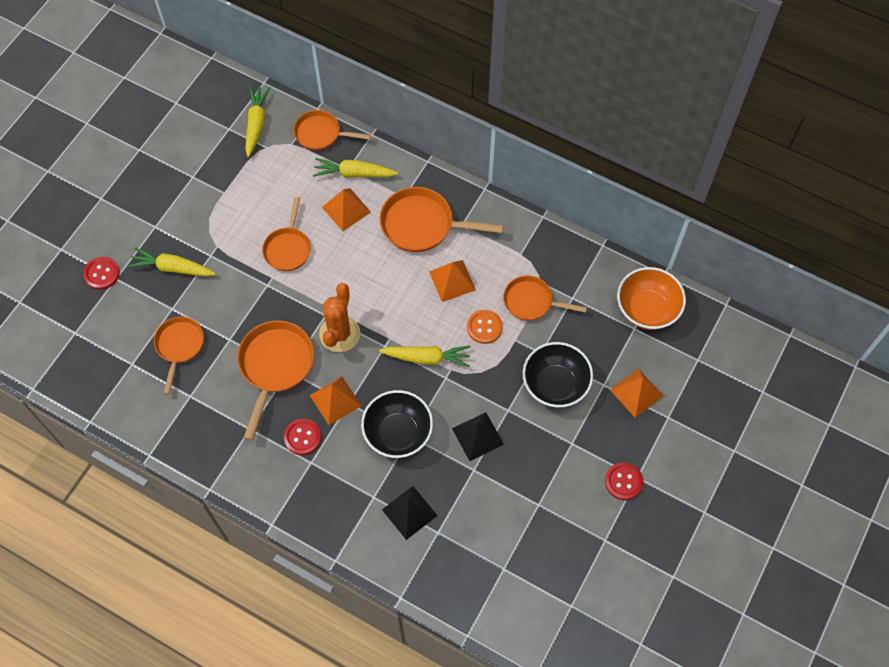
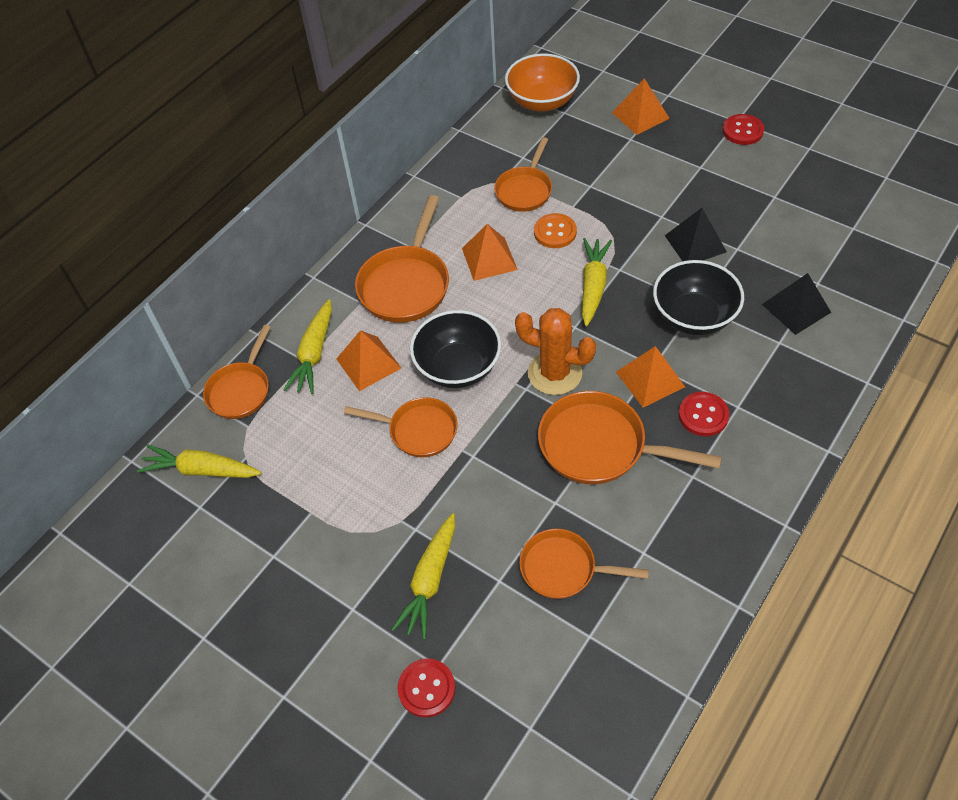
camera: 80 degrees left, 10 degrees down
(555, 384) = (630, 176): black bowl -> black bowl (458, 367)

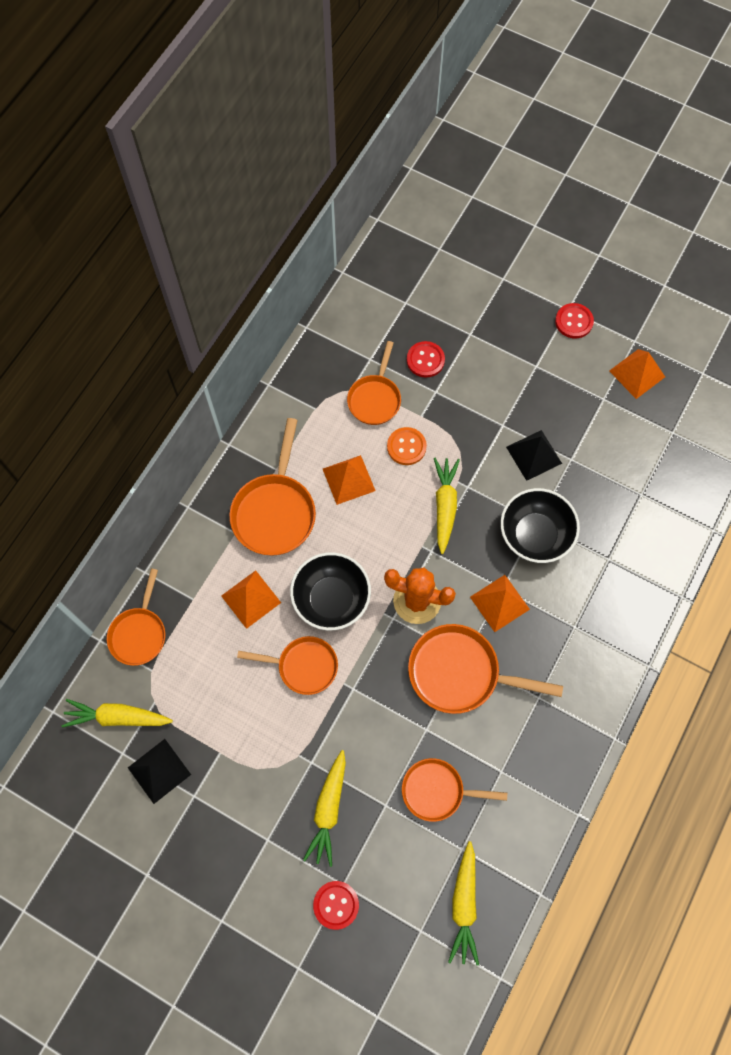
camera: 10 degrees left, 15 degrees up
(314, 354) = (200, 591): yellow carrot -> yellow carrot (464, 905)
(542, 101) = (383, 289): orange bowl -> none
(640, 115) = (478, 305): orange pyramid -> orange pyramid (637, 373)
(703, 415) = (545, 637): red button -> red button (425, 360)
(796, 308) = (623, 522): black pyramid -> black pyramid (159, 771)

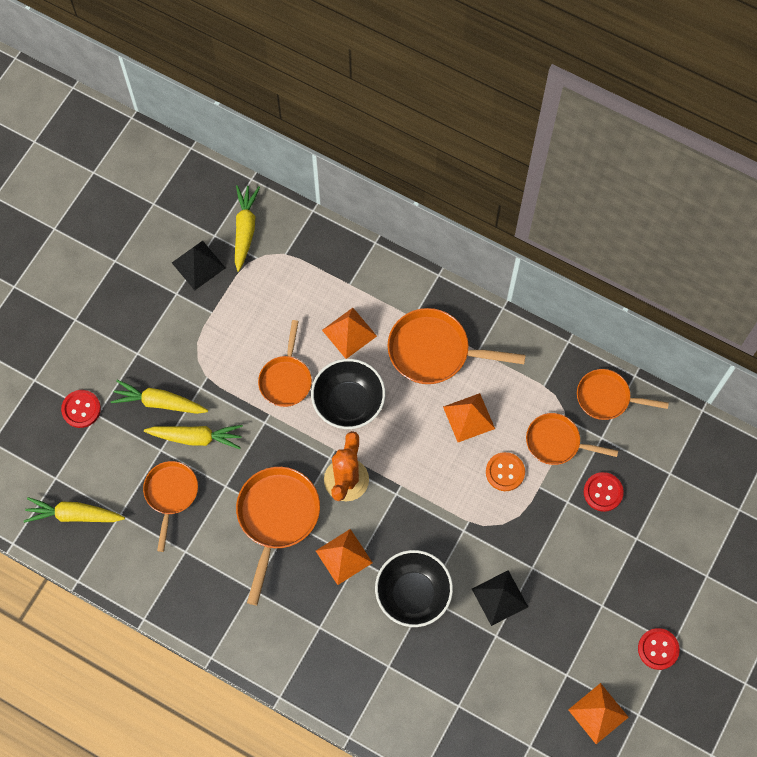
camera: 90 degrees right, 0 degrees up
(139, 633) = (318, 242): orange pan -> orange pan (607, 398)
(445, 506) = (442, 507): yellow carrot -> yellow carrot (196, 437)

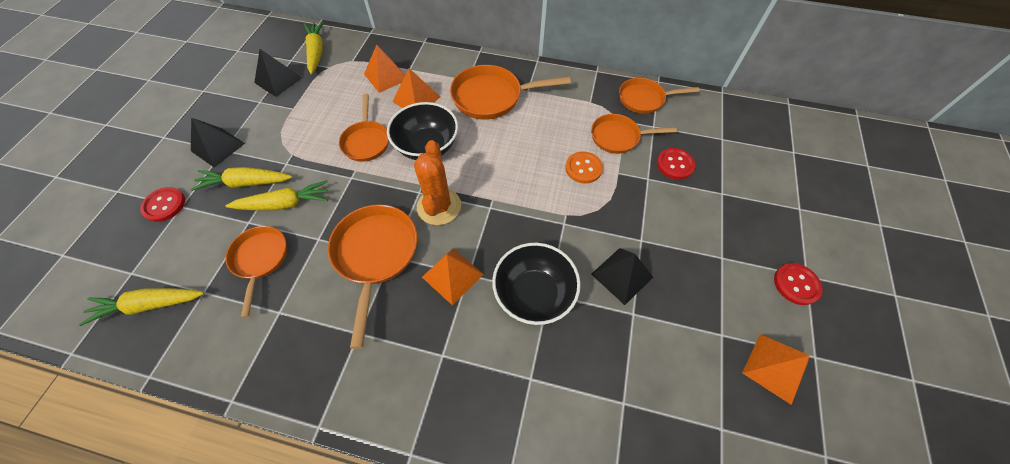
camera: 15 degrees left, 10 degrees down
(131, 348) = (218, 147): none -> black pyramid
(469, 417) = (536, 135): orange pyramid -> orange pyramid (386, 76)

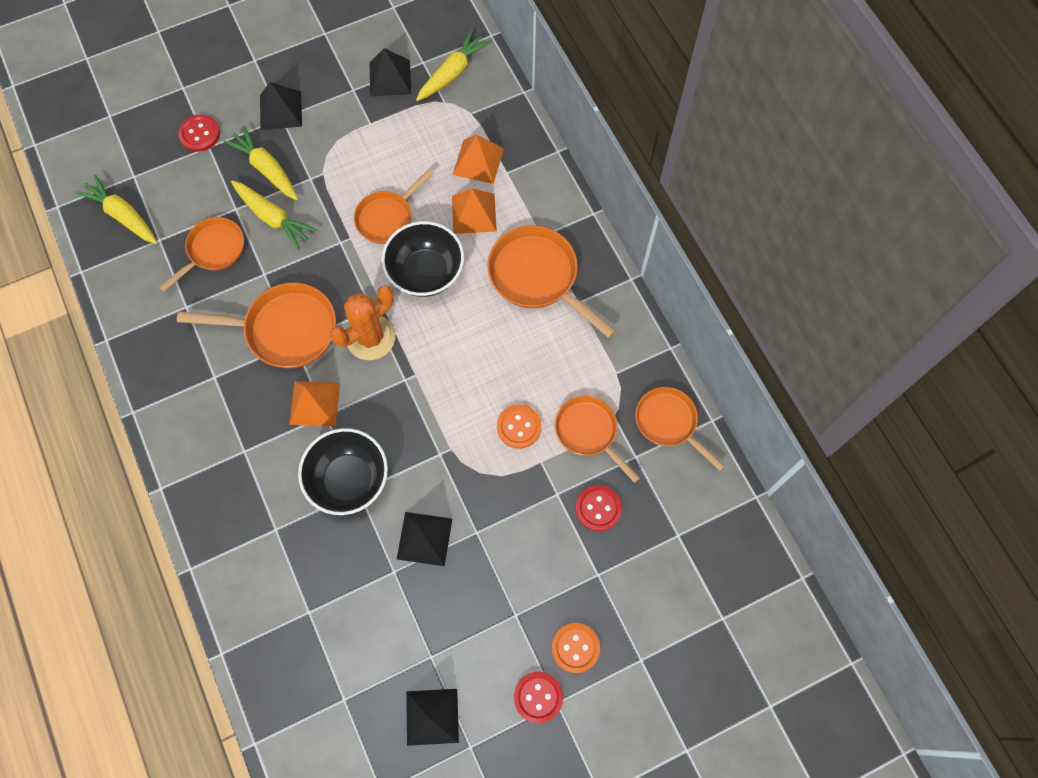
camera: 50 degrees right, 10 degrees up
(375, 255) = (285, 329): orange pan -> orange pan turned 45 degrees clockwise
(769, 238) = (575, 648): none -> orange button
(775, 367) = (432, 716): orange pyramid -> black pyramid

